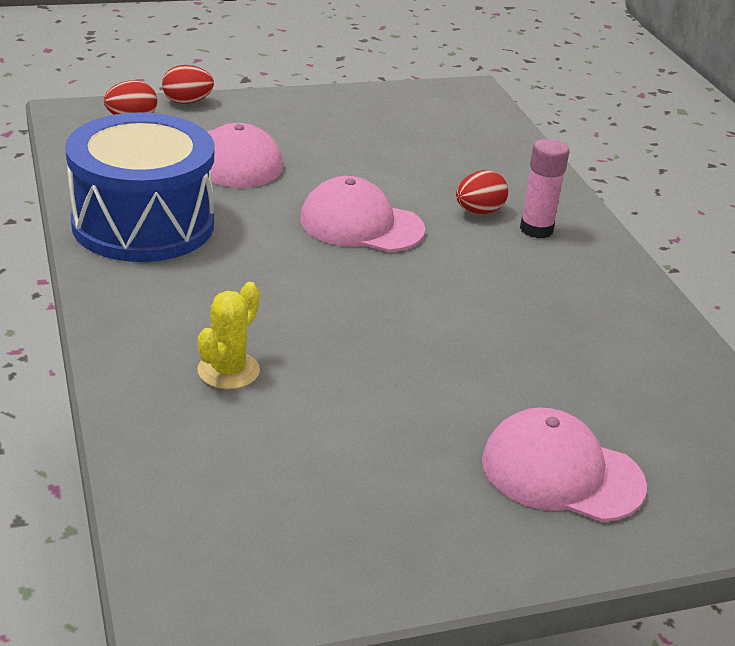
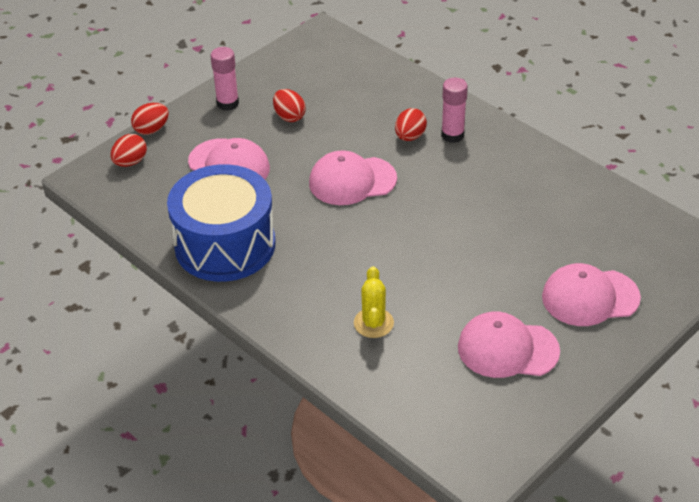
camera: 25 degrees left, 10 degrees up
(295, 110) = (227, 103): none -> pink glue stick
(352, 144) = (289, 116): none -> red egg
(377, 479) = (507, 349): none -> pink cap

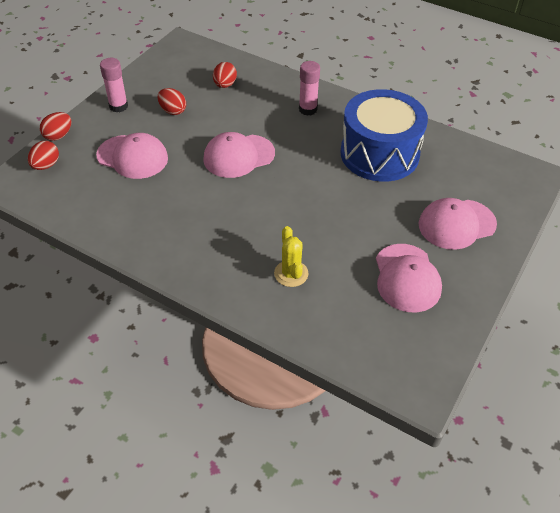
camera: 15 degrees left, 5 degrees up
(225, 245) = (146, 225): blue drum -> blue drum (379, 154)
(410, 137) = (274, 115): red egg -> red egg (225, 85)
(507, 349) = (407, 278): pink cap -> pink cap turned 90 degrees counterclockwise

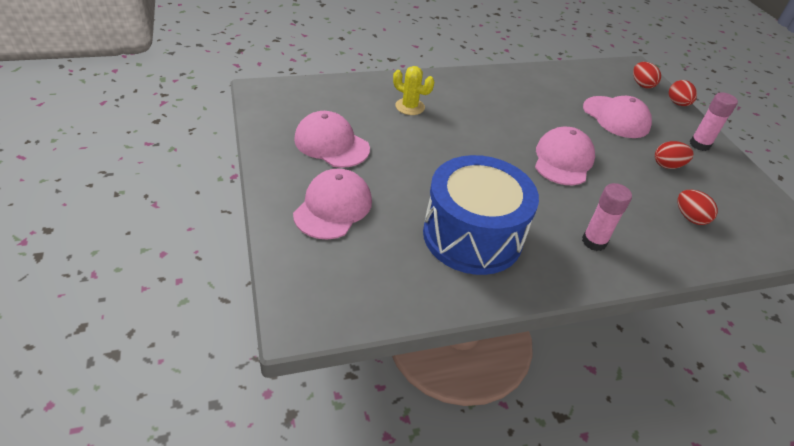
camera: 130 degrees right, 5 degrees down
(133, 157) = (616, 117): pink cap -> pink cap turned 105 degrees counterclockwise

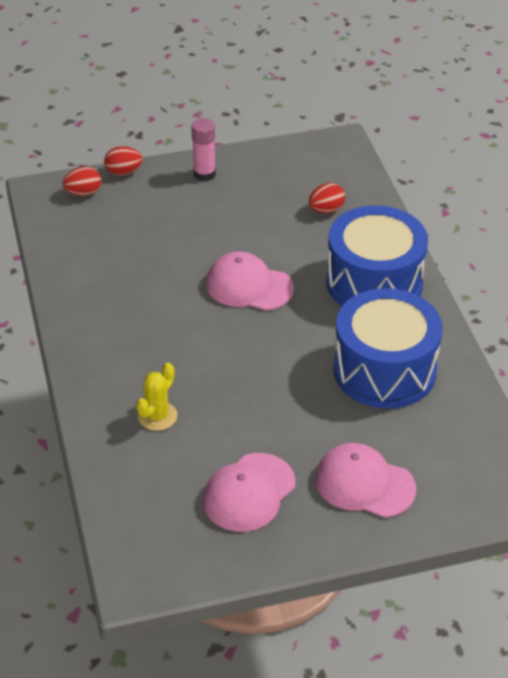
camera: 85 degrees left, 0 degrees up
(594, 242) = (374, 283): pink glue stick -> blue drum
(616, 117) = (159, 229): pink cap -> none
(667, 165) = (246, 207): red egg -> none

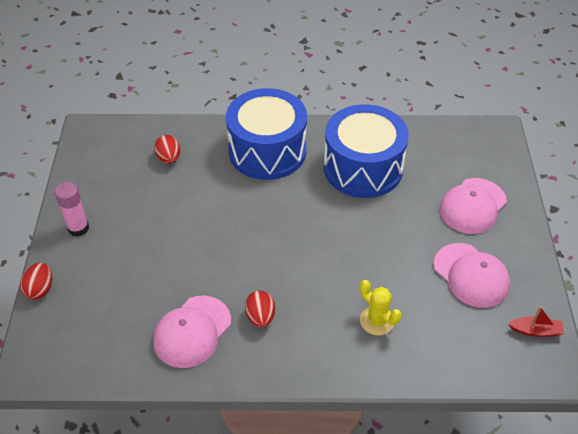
camera: 75 degrees left, 5 degrees up
(83, 193) = (54, 328): red egg -> red egg (260, 317)
(184, 561) = (535, 331): none -> red boat
(248, 286) = (241, 228): pink cap -> pink cap (192, 332)

